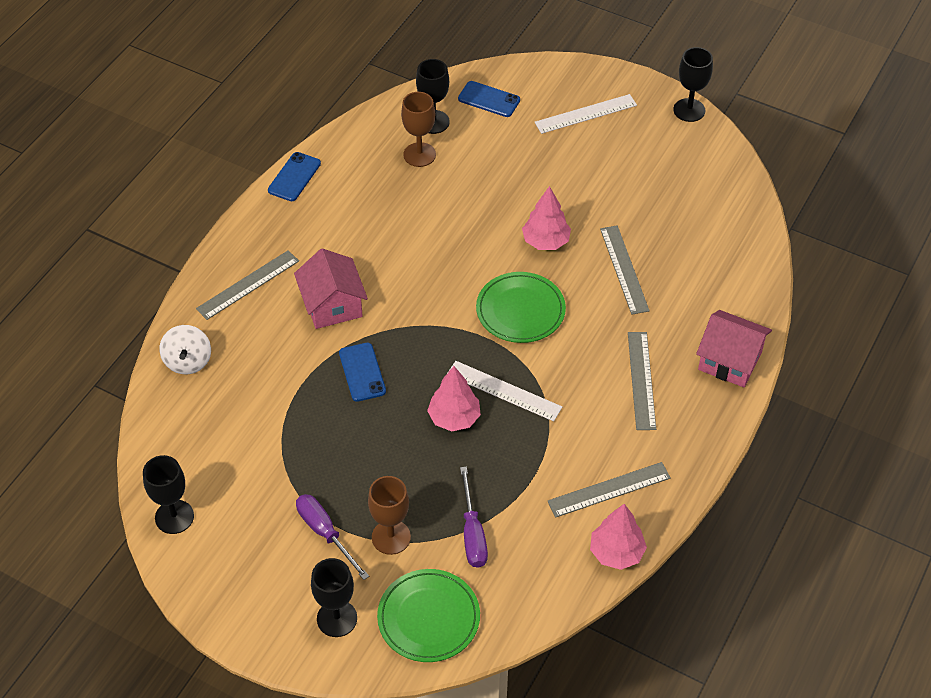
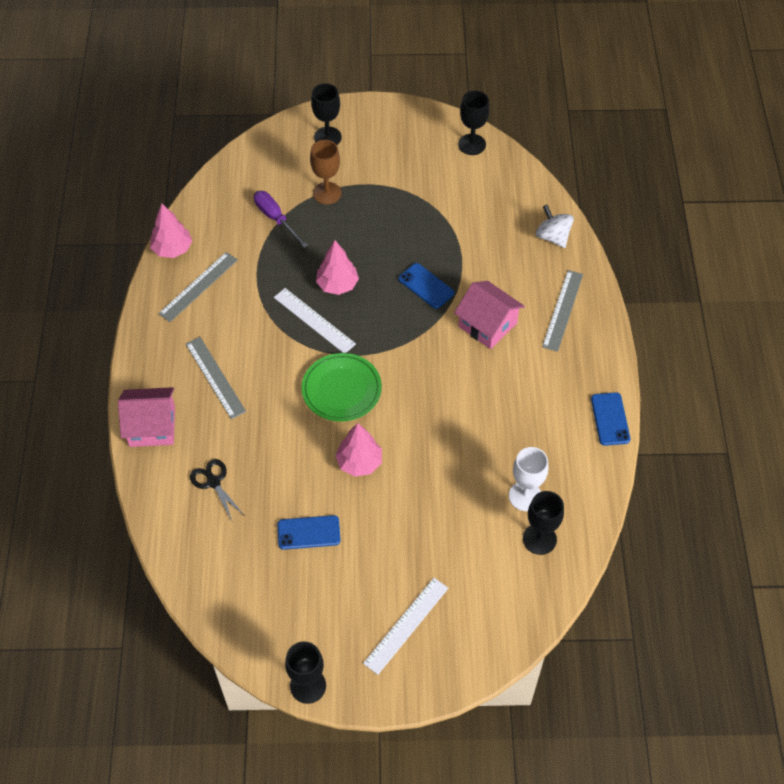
camera: 150 degrees right, 5 degrees up
(325, 533) = (370, 177): purple screwdriver -> none
(419, 155) = (525, 496): brown goblet -> white goblet
(428, 618) = (272, 161): green plate -> none
(489, 99) = (508, 593): blue phone -> blue phone (309, 532)
(503, 391) = (314, 320): white ruler -> white ruler turned 45 degrees clockwise
(624, 269) = (279, 468): grey ruler -> none
(692, 284) = (213, 482): none -> black scissors

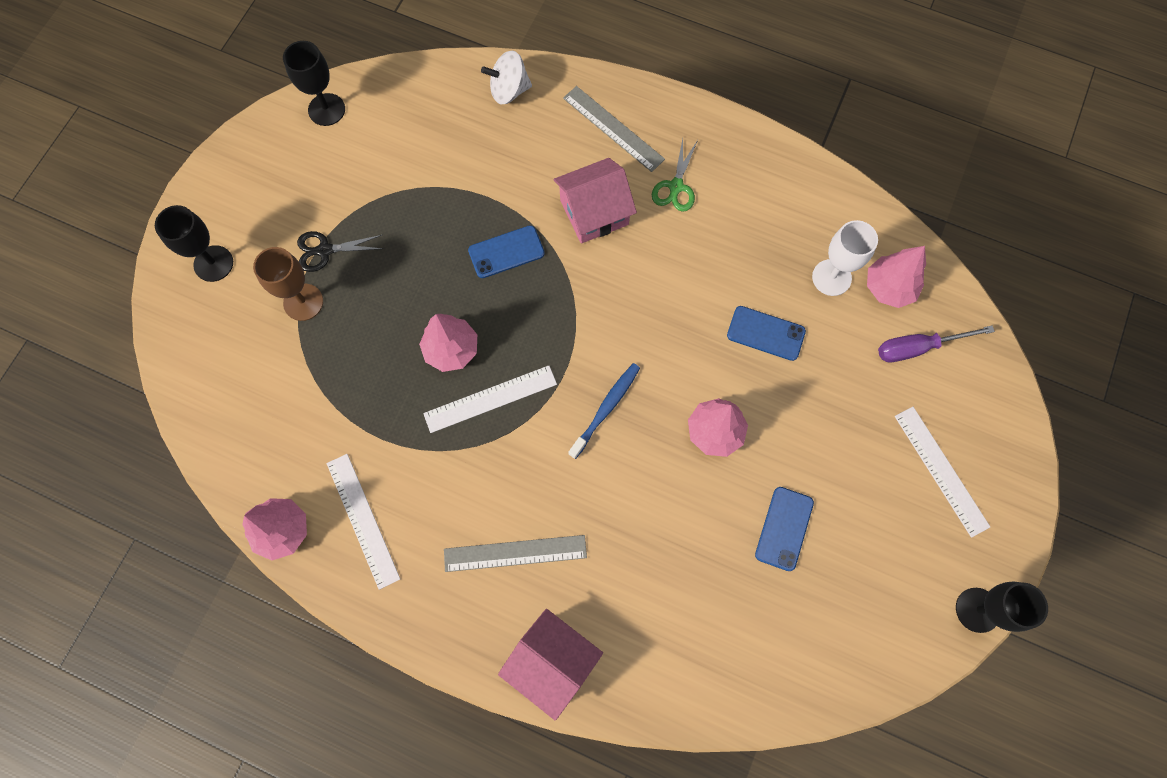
camera: 65 degrees left, 15 degrees up
(152, 426) = (552, 662): pink house -> pink house turned 75 degrees counterclockwise
(198, 286) = (362, 520): grey ruler -> white ruler
(213, 482) = (668, 615): black scissors -> black scissors (325, 250)
(275, 218) = (307, 380): purple screwdriver -> purple screwdriver (918, 348)
(341, 389) = (606, 409): green plate -> blue toothbrush
(539, 367) = (676, 186): none -> green scissors
(539, 539) = (889, 288): black goblet -> pink tree
(610, 419) = (773, 151): blue phone -> blue phone (765, 333)

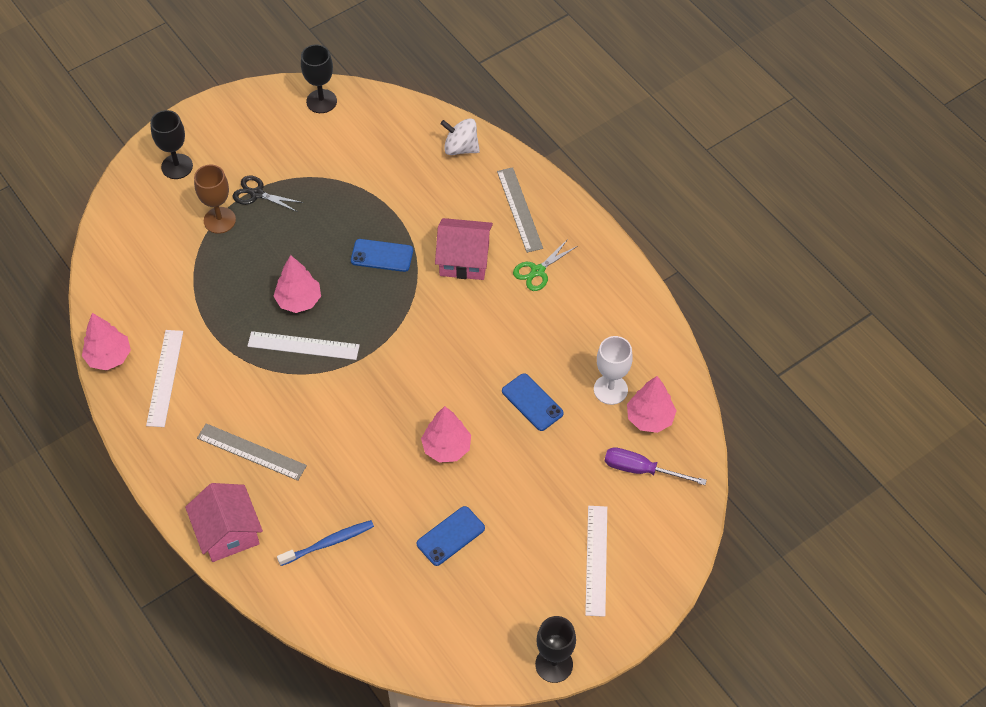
camera: 30 degrees right, 15 degrees down
(606, 409) = (379, 393): blue toothbrush -> blue toothbrush (328, 543)

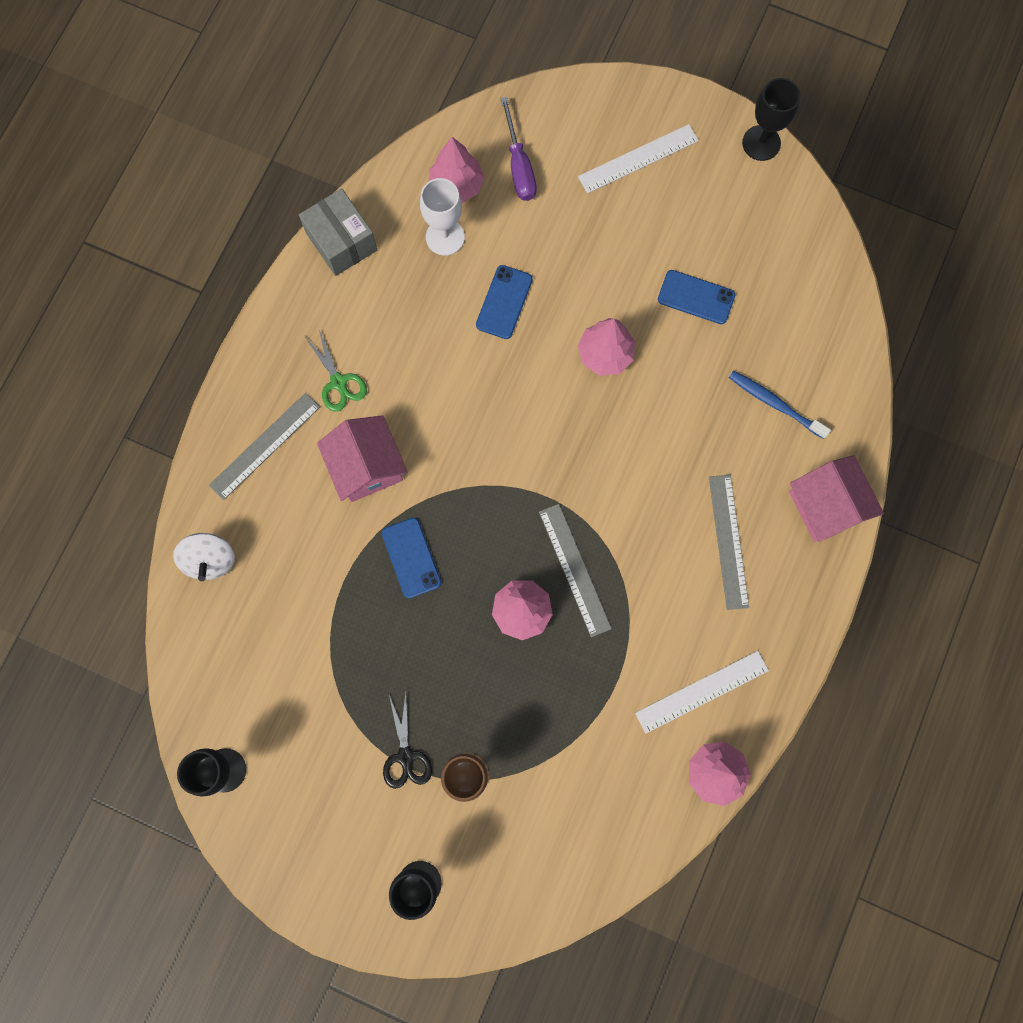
camera: 120 degrees left, 20 degrees up
(228, 532) = (826, 506): pink house -> pink house turned 60 degrees counterclockwise
(303, 345) = (574, 569): white ruler -> grey ruler
(537, 271) = (338, 382): green scissors -> green scissors turned 45 degrees clockwise
(648, 322) = (341, 241): none -> grey box

